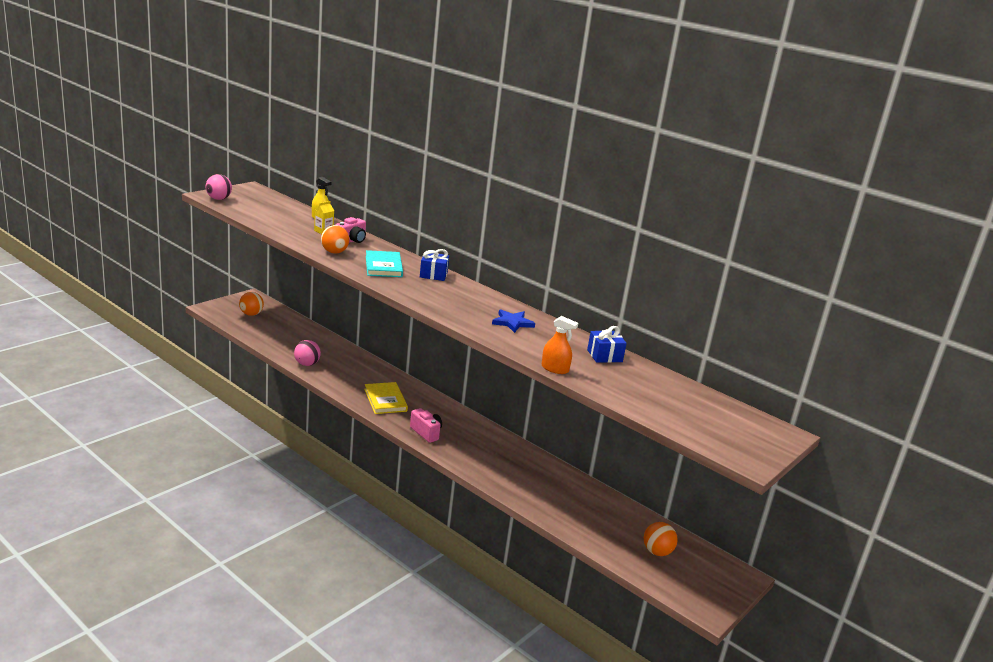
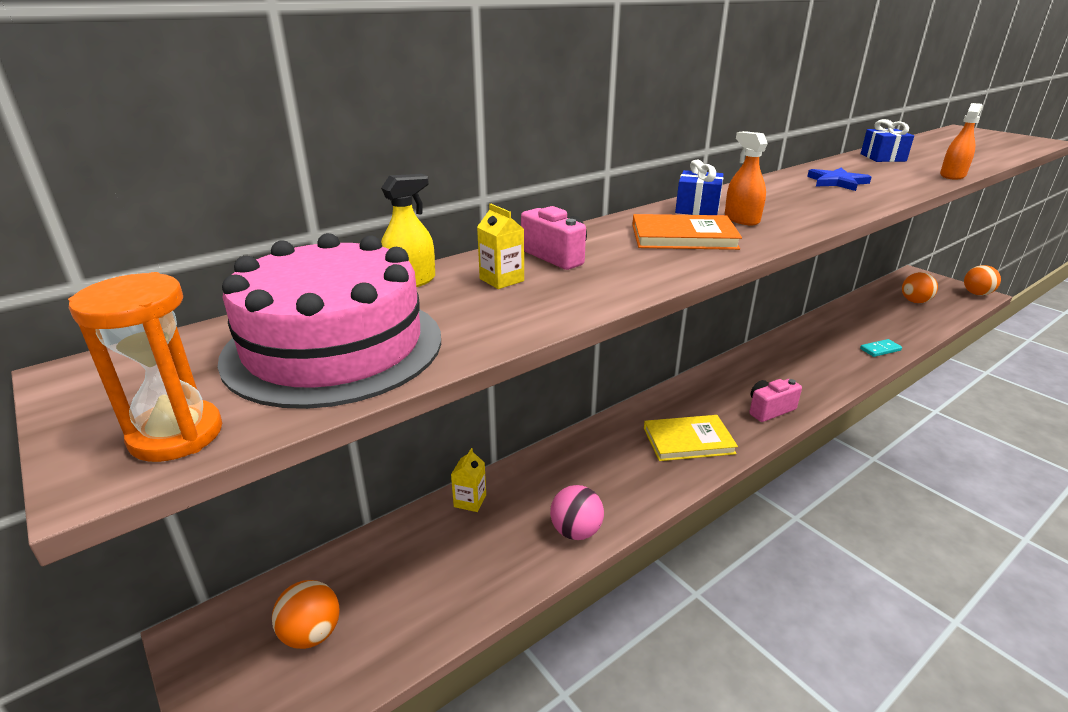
camera: 75 degrees left, 5 degrees up
(219, 199) = (176, 435): pink ball -> orange hourglass
(266, 210) = (334, 346): none -> pink cake
(326, 340) = (470, 501): none -> yellow carton
(334, 252) = (631, 272): orange ball -> orange ball (976, 294)
(383, 266) = (683, 237): turquoise book -> orange book
(417, 283) = (741, 219): none -> orange spray bottle
(535, 502) = (880, 349): none -> turquoise domino

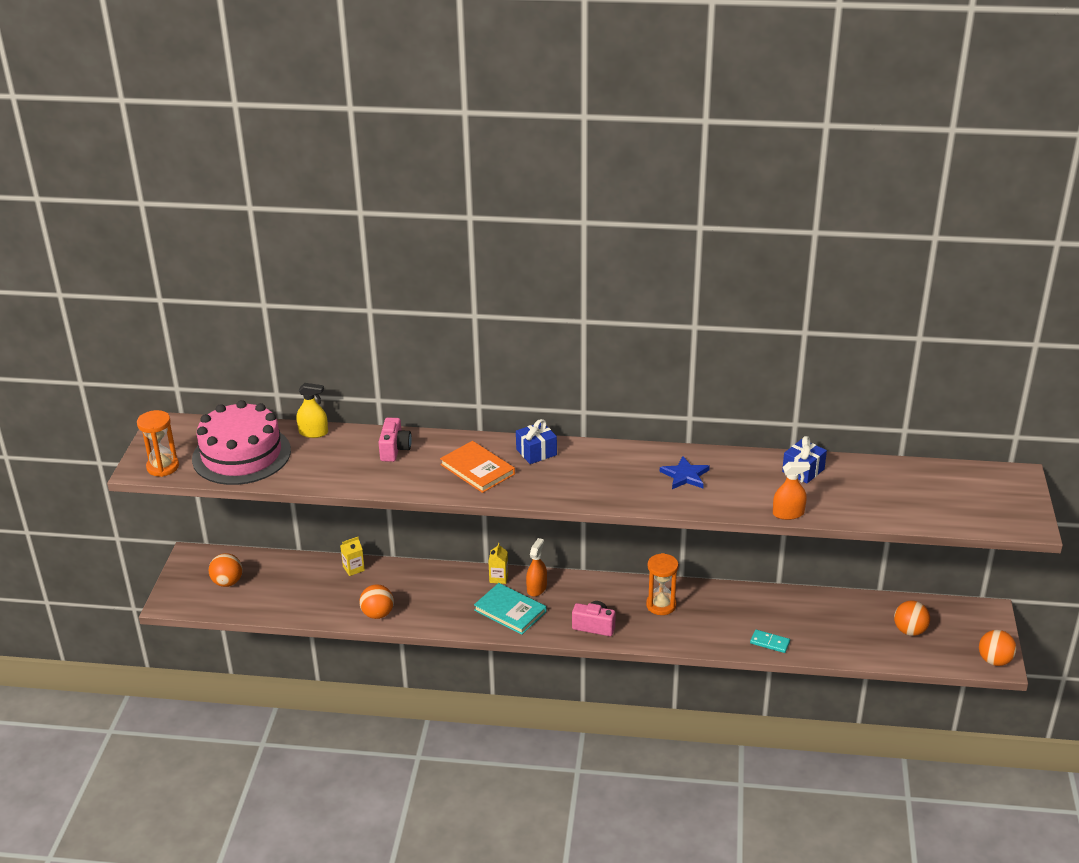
camera: 45 degrees right, 5 degrees up
(501, 280) = (347, 452): yellow carton -> yellow carton (498, 578)
(576, 531) = (378, 614): pink ball -> orange ball
(688, 441) = (510, 611): yellow book -> turquoise book
(741, 219) = (538, 473): orange spray bottle -> orange spray bottle (536, 588)
(776, 367) = (661, 605): none -> orange hourglass

